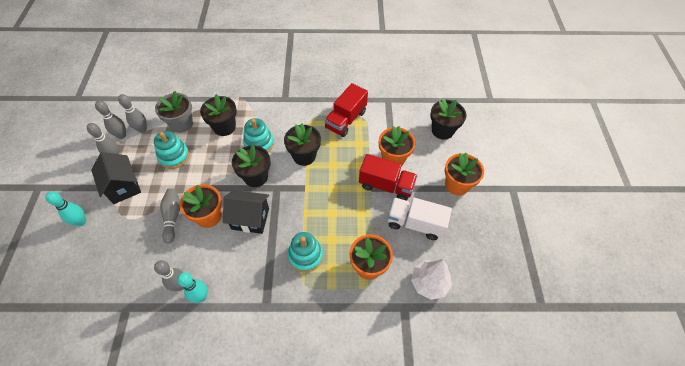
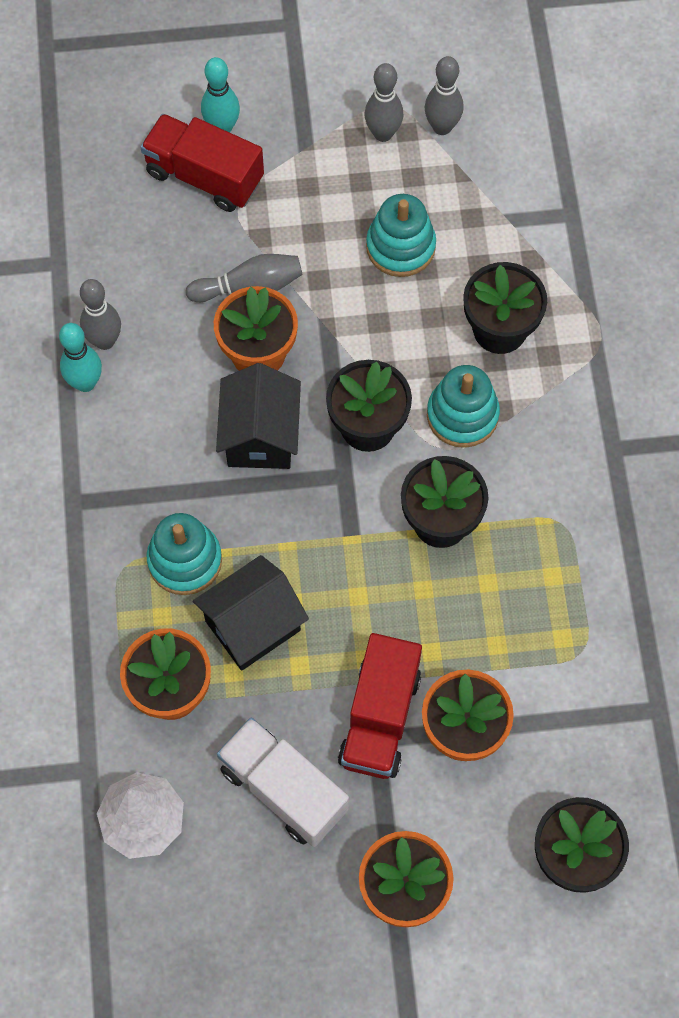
camera: 85 degrees right, 10 degrees up
(123, 187) = (310, 174): black house -> black house (252, 625)
(142, 129) = (465, 162): grey bowling pin -> none
(181, 124) = (495, 236): grey flower pot -> none
(346, 120) = (569, 606): red truck -> red truck (204, 176)
(415, 224) = (283, 789): white truck -> white truck turned 60 degrees counterclockwise

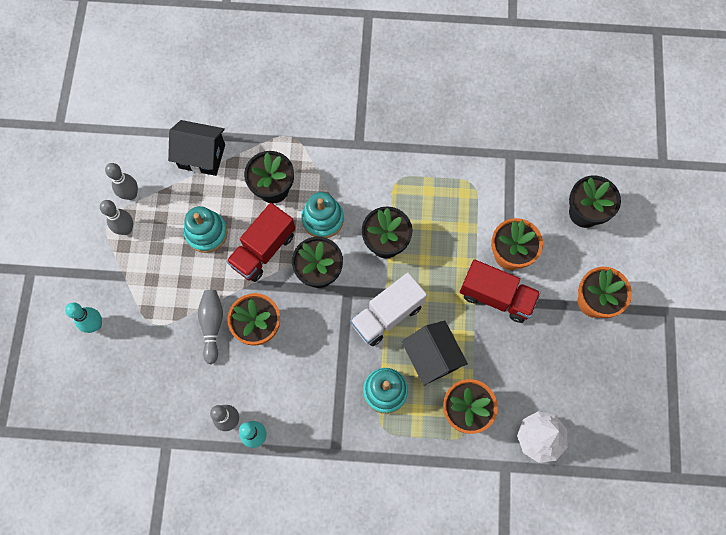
camera: 80 degrees left, 5 degrees up
(204, 176) = (127, 341): red truck -> red truck (263, 250)
(260, 436) = (313, 334): black house -> black house (202, 156)
(283, 789) = (530, 356): white truck -> white truck (387, 315)

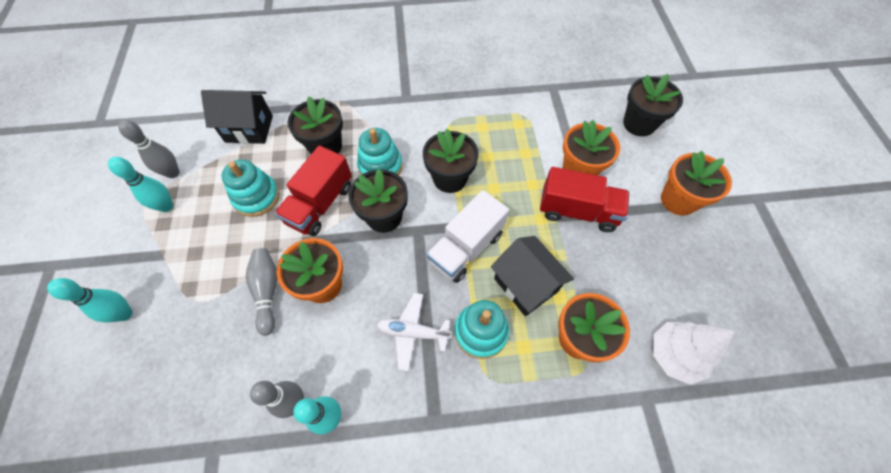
camera: 10 degrees left, 10 degrees down
(126, 229) = (166, 206): grey bowling pin -> turquoise bowling pin
(329, 382) = (413, 332): none -> white plane

